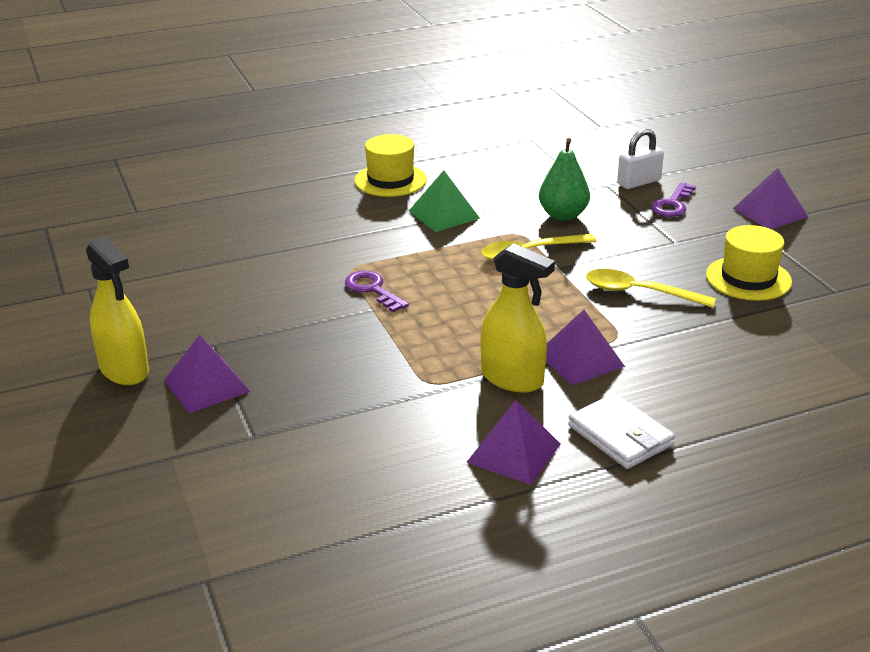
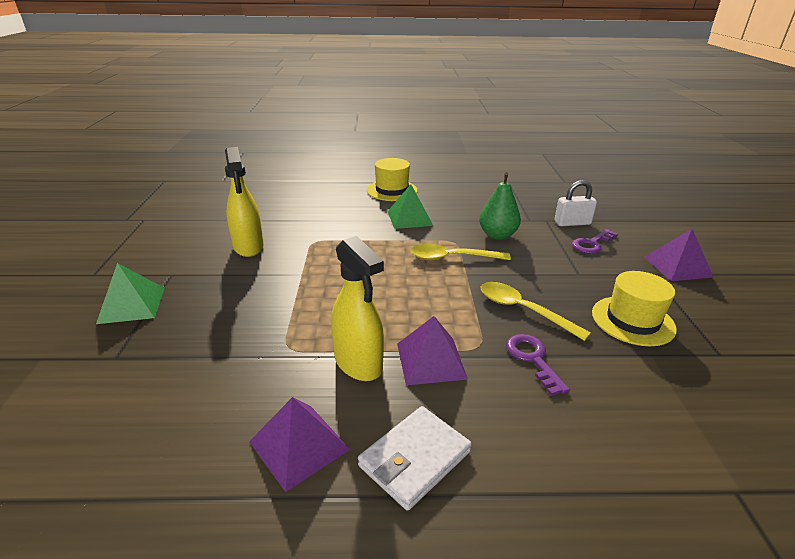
camera: 20 degrees right, 0 degrees up
(124, 370) = (96, 279): yellow spray bottle -> yellow spray bottle (248, 247)
(206, 385) = (132, 305): purple pyramid -> green pyramid
(372, 289) = (314, 260): purple key -> purple key (532, 359)
(620, 435) = (414, 458): white wallet -> white wallet turned 60 degrees clockwise

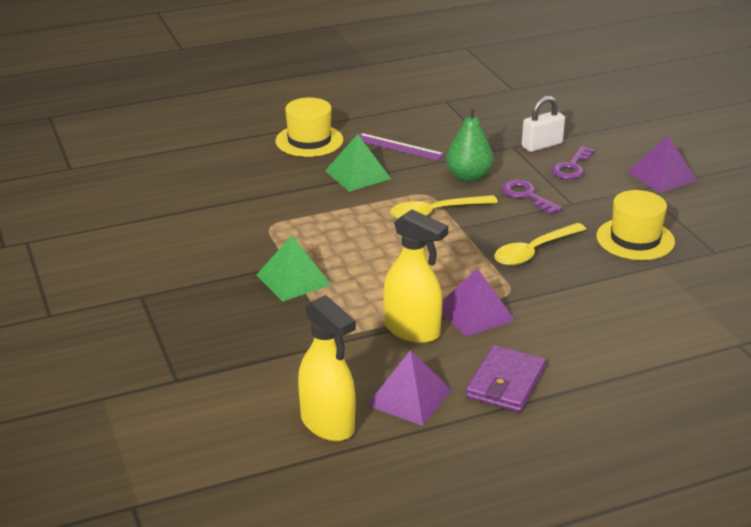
camera: 20 degrees left, 0 degrees up
(132, 305) = (135, 333): green pyramid -> green pyramid (293, 279)
(248, 247) = (198, 247): yellow spray bottle -> yellow spray bottle (327, 424)
(414, 458) = (505, 383): white wallet -> purple wallet
(454, 205) = (398, 147): none -> purple ruler
(523, 310) = (534, 251): yellow spoon -> yellow spoon turned 60 degrees counterclockwise
(532, 359) = (562, 292): purple key -> purple key (527, 196)

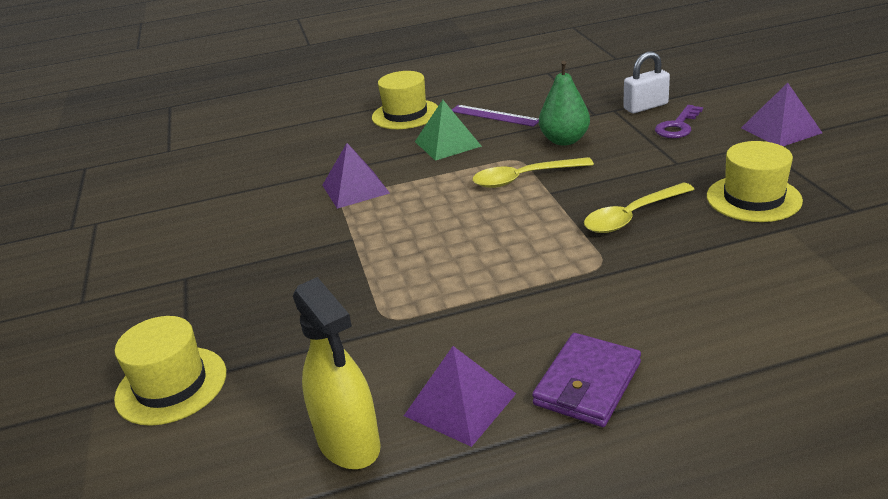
camera: 10 degrees right, 0 degrees up
(165, 384) = (171, 385): none -> yellow hat
(293, 279) = (354, 255): green pyramid -> none
(412, 330) = (478, 314): yellow spray bottle -> none
(475, 313) = (556, 291): purple pyramid -> purple pyramid (355, 189)
(527, 196) = (627, 157): purple key -> none

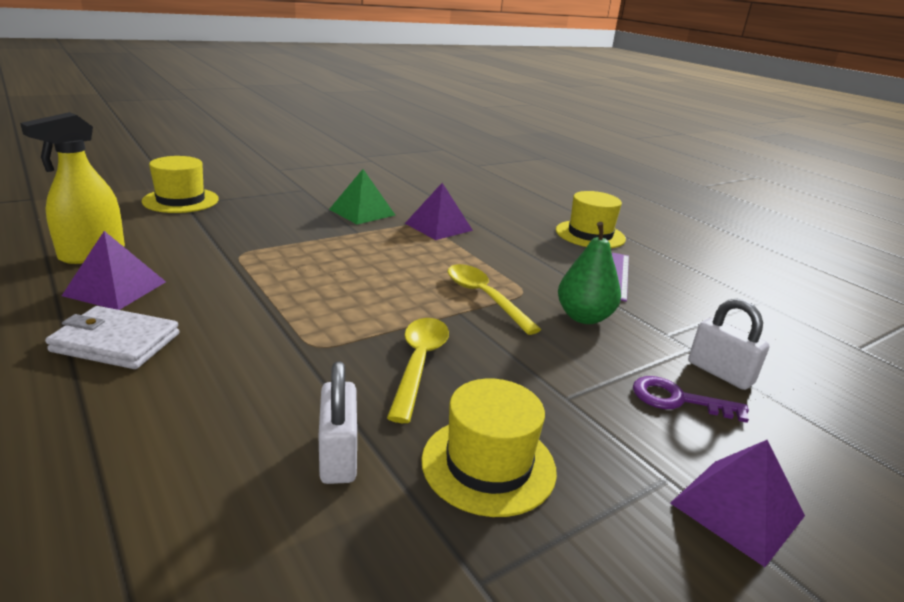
camera: 65 degrees right, 5 degrees down
(447, 143) = (540, 257): green pyramid -> green pyramid (362, 212)
(587, 383) = (116, 342): purple wallet -> white wallet
(632, 216) = (419, 364): yellow spoon -> yellow spoon turned 60 degrees clockwise
(751, 254) = (338, 455): none -> white padlock

